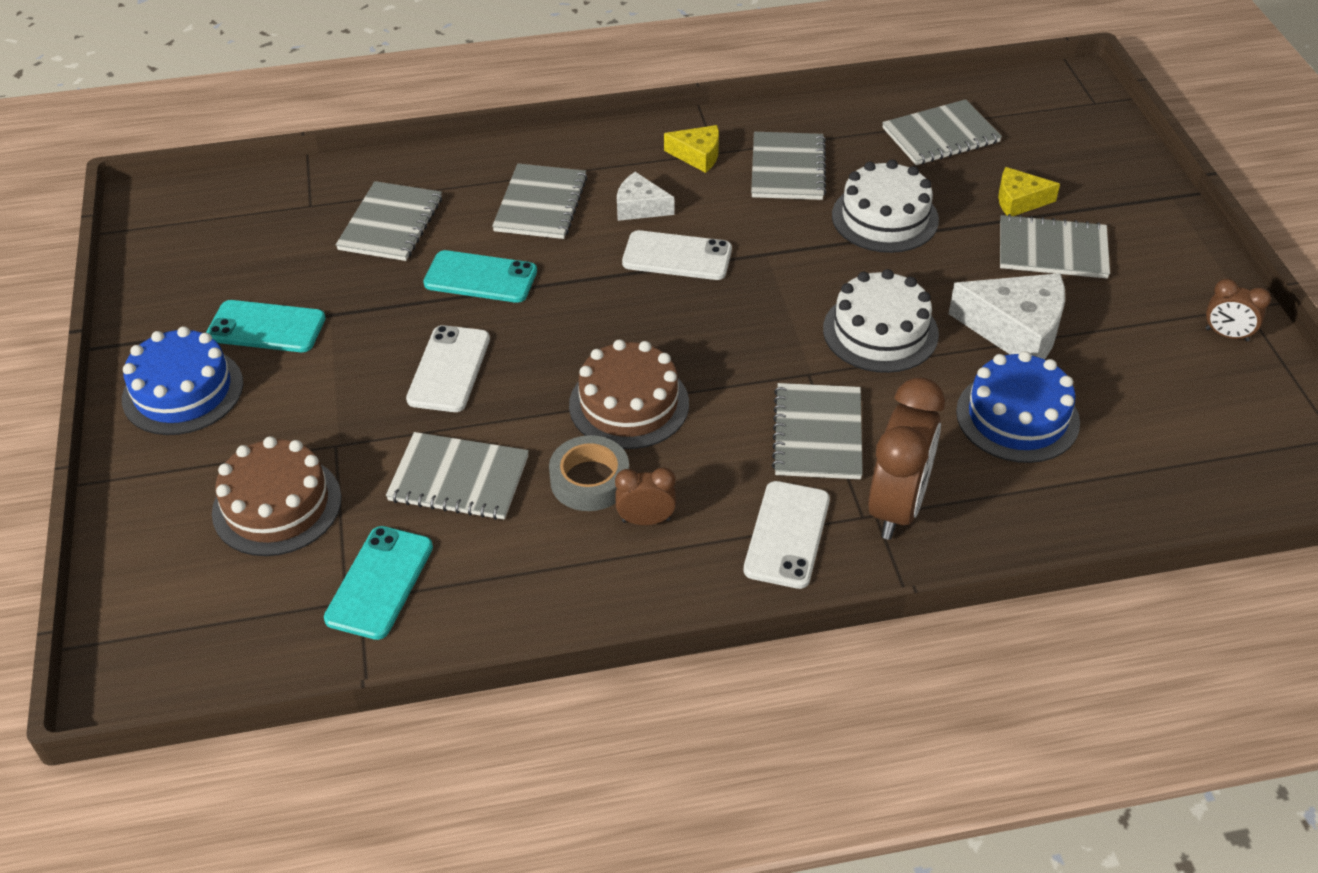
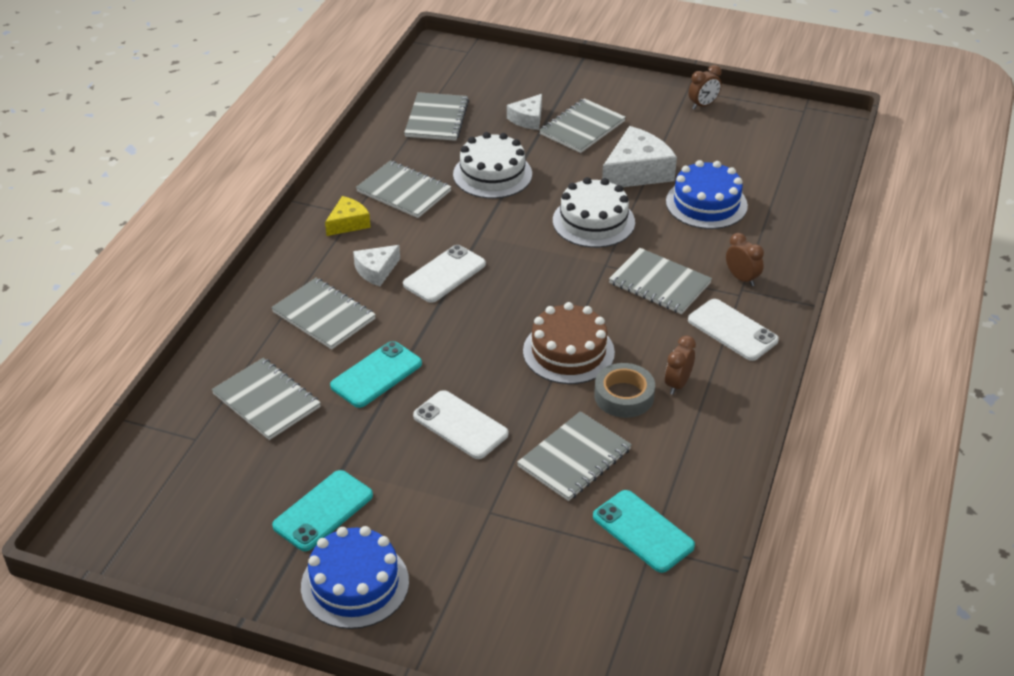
camera: 60 degrees left, 5 degrees down
(277, 505) = (527, 564): brown cake -> none
(897, 507) = (742, 278): brown clock -> brown clock, size x0.51
(1019, 201) = (528, 119): yellow cheese -> white cheese

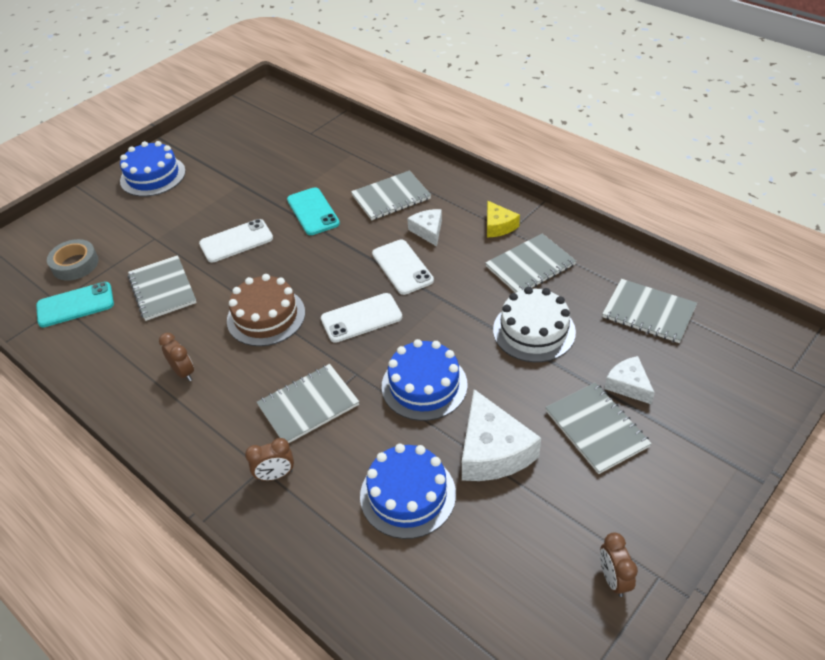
camera: 115 degrees right, 5 degrees up
(266, 401) = (323, 162): grey notebook -> none
(323, 511) = (214, 172): turquoise phone -> none
(593, 221) = (424, 385): white cake -> blue cake
(624, 396) = (197, 335): grey tape -> grey tape (75, 264)
(732, 330) = (215, 436): white phone -> white phone (361, 318)

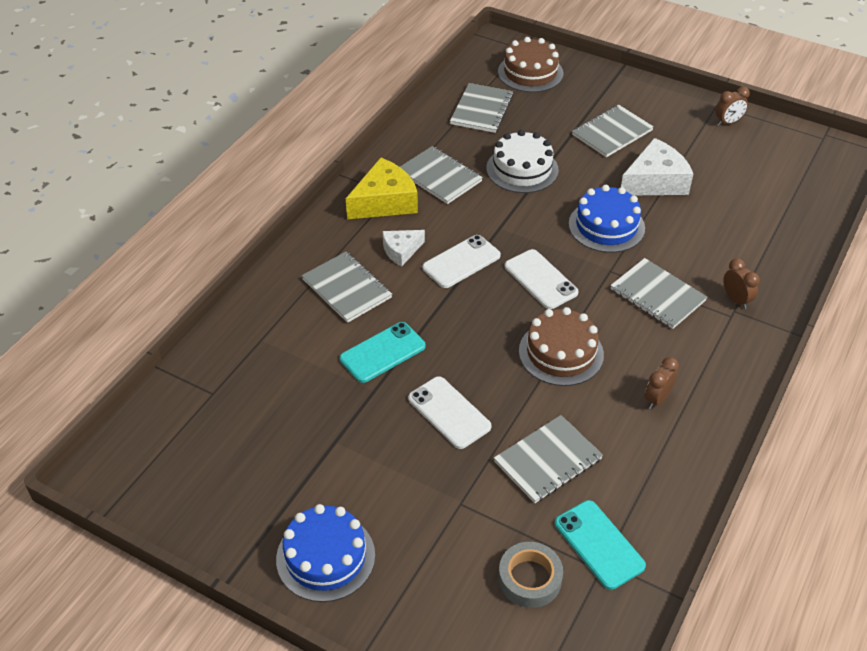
camera: 105 degrees left, 0 degrees up
(408, 494) = (715, 220): blue cake -> none
(498, 226) = (385, 202): yellow cheese -> yellow cheese, size x1.74
(628, 385) = (564, 119): white cheese -> none
(732, 369) = (530, 72): none -> brown cake

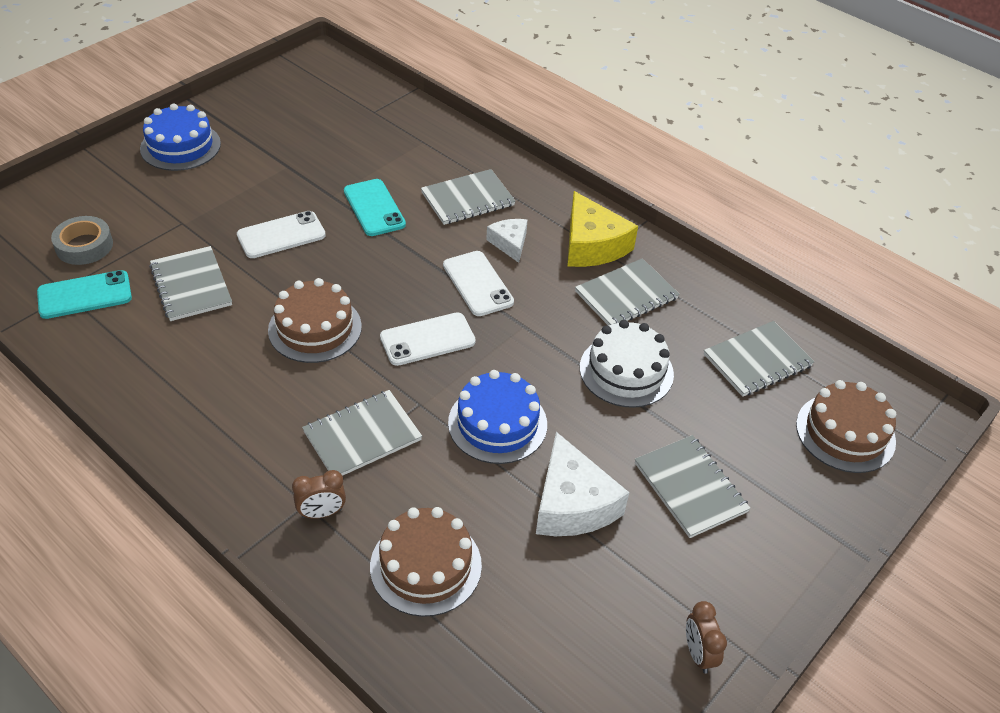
camera: 100 degrees right, 0 degrees up
(481, 110) = (757, 360): grey notebook -> grey notebook turned 60 degrees counterclockwise
(657, 399) = (215, 386): brown clock -> none
(743, 239) = (426, 566): none -> brown cake

